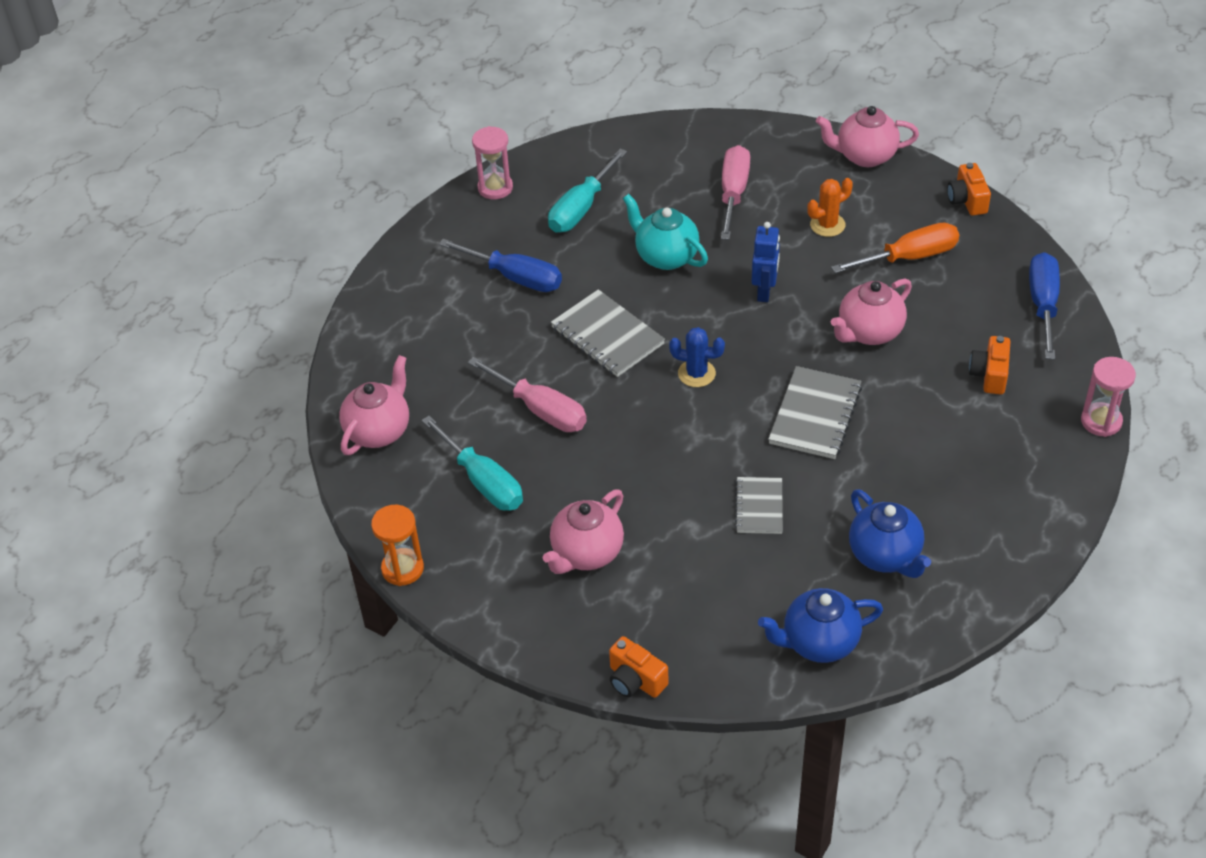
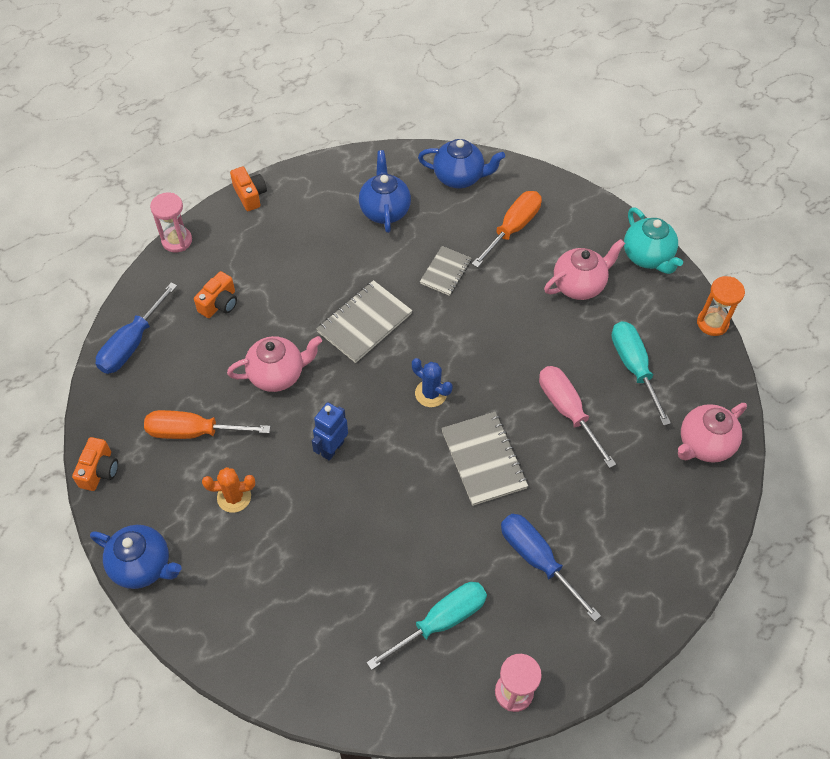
camera: 160 degrees left, 10 degrees up
(635, 680) = (582, 197): orange camera -> orange camera (250, 195)
(665, 256) = (393, 524): turquoise teapot -> turquoise teapot (647, 257)
(706, 596) = (512, 228): none -> orange screwdriver
(733, 193) = (290, 574): pink screwdriver -> none
(865, 156) = (143, 566): pink teapot -> blue teapot

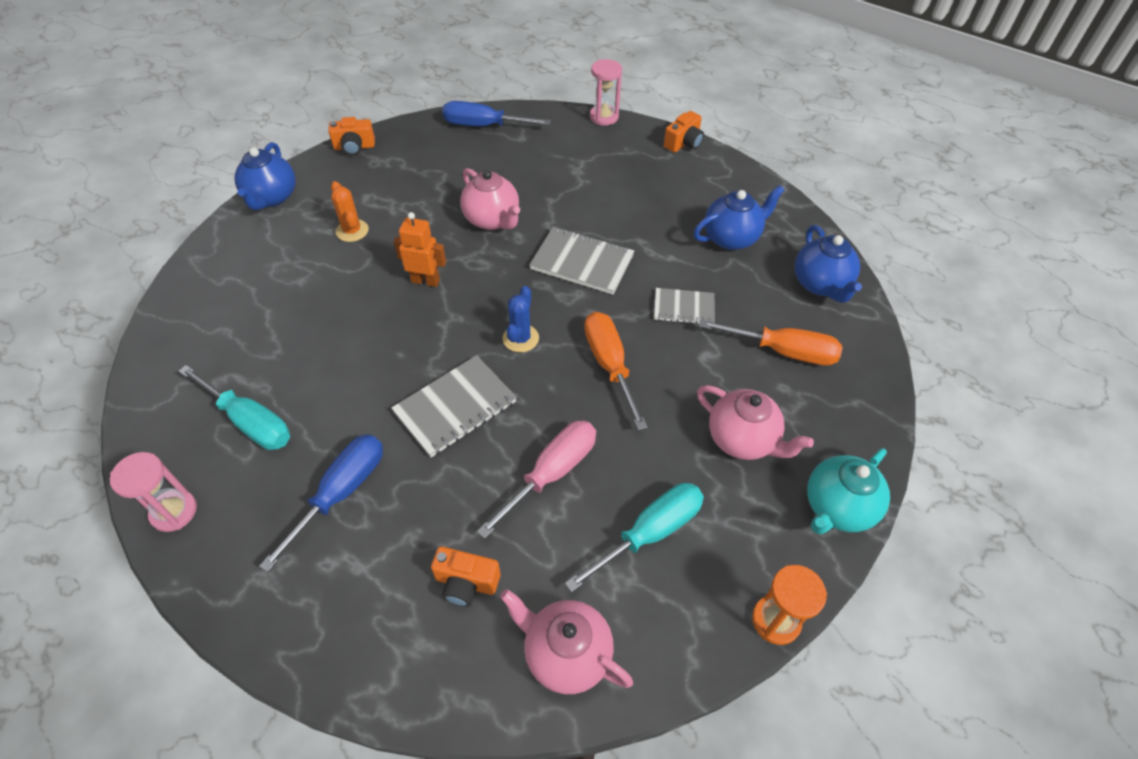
camera: 70 degrees right, 5 degrees down
(193, 432) = (410, 186): orange screwdriver -> orange screwdriver (609, 365)
(219, 303) = (551, 161): orange camera -> orange camera (466, 583)
(332, 448) = (425, 281): blue robot -> orange robot

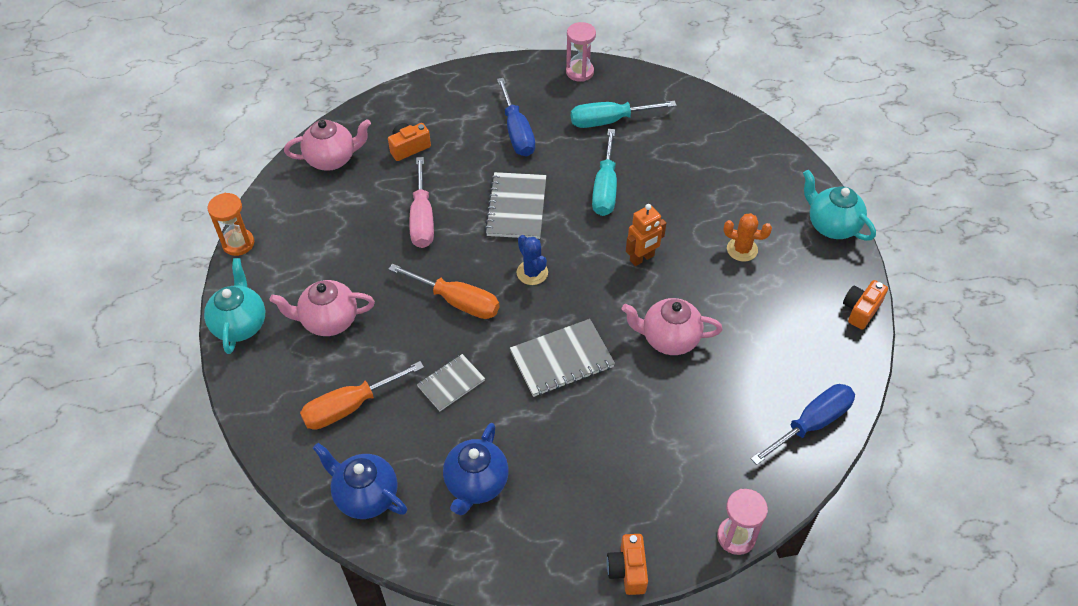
camera: 135 degrees right, 0 degrees up
(272, 198) = (831, 225): blue teapot -> turquoise teapot
(650, 533) = (339, 232): turquoise screwdriver -> turquoise screwdriver (605, 188)

